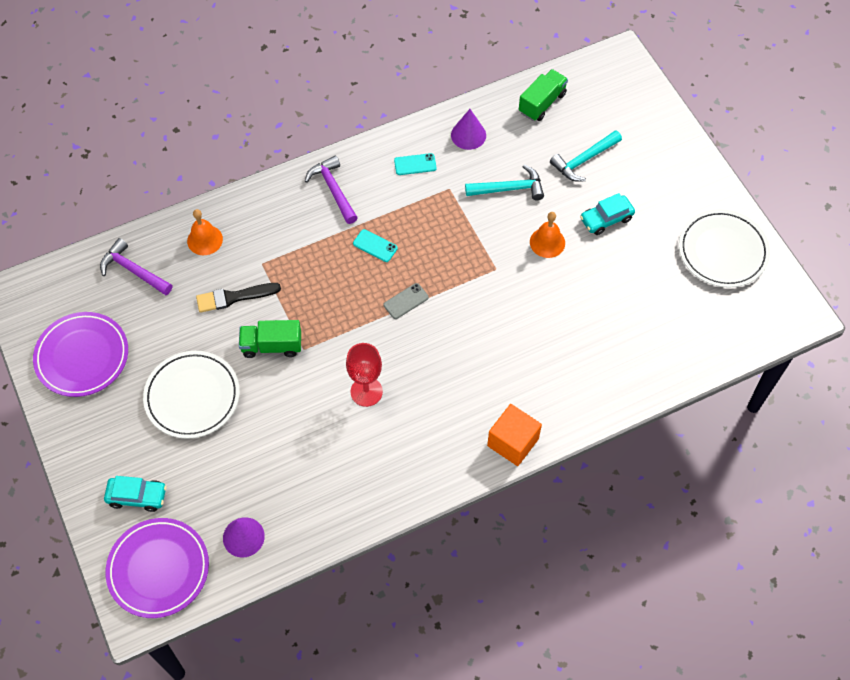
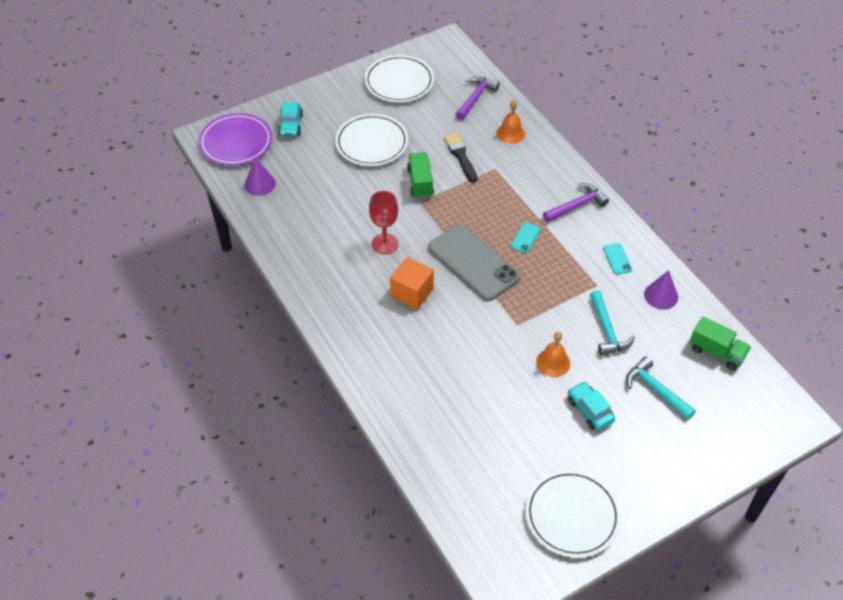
camera: 85 degrees right, 10 degrees down
(82, 356) = (399, 82): purple plate -> white plate
(406, 301) = (473, 263): grey phone -> grey phone, size x2.49
(513, 442) = (345, 345): orange cube -> orange cube (412, 293)

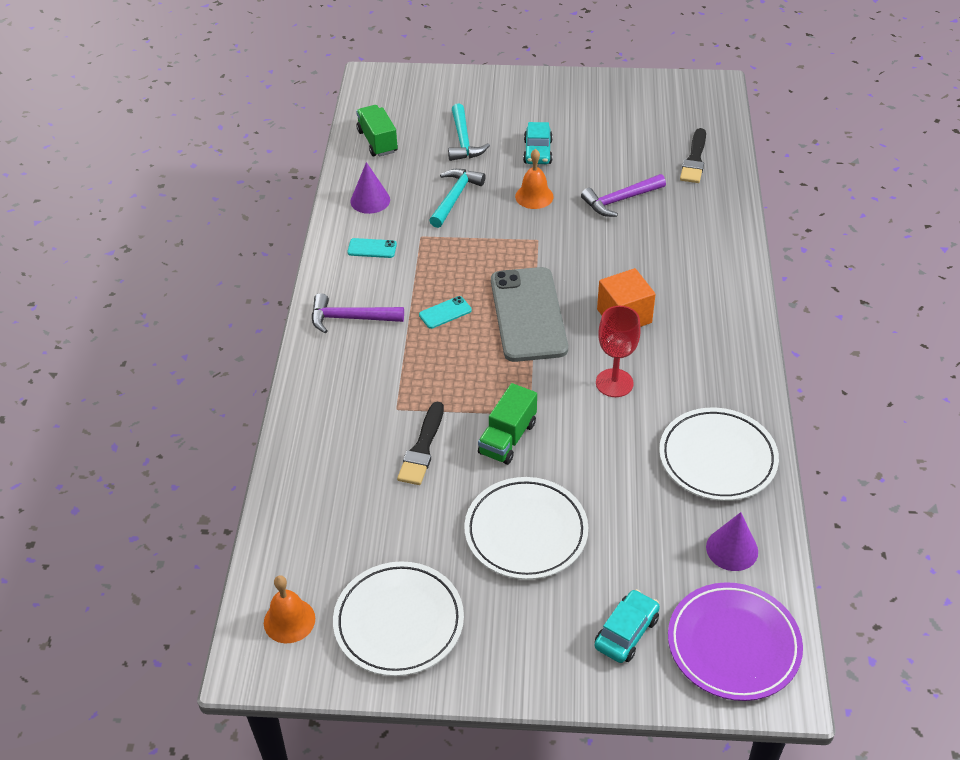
camera: 145 degrees left, 5 degrees down
(461, 473) = (694, 159): none -> black brush
(475, 98) = (316, 527): purple hammer -> purple hammer (620, 200)
(510, 133) = (326, 447): orange bell -> orange bell (289, 620)
(572, 515) = (622, 101): white plate -> white plate (717, 458)
(617, 259) = (372, 248): turquoise phone -> turquoise phone turned 75 degrees clockwise

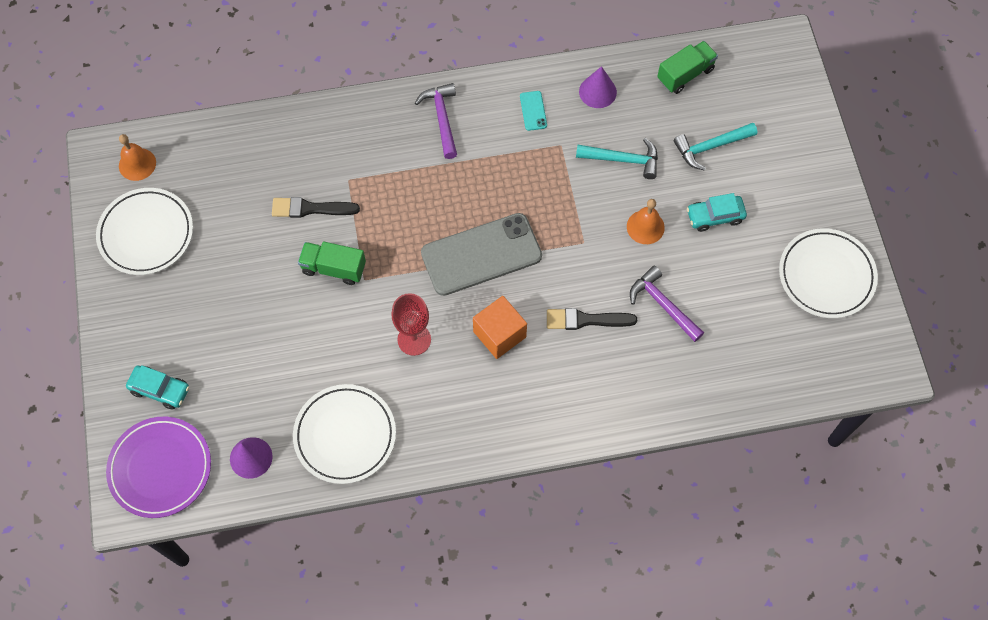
camera: 75 degrees right, 20 degrees up
(445, 312) = (467, 188): turquoise phone -> none
(526, 532) = (241, 301): white plate -> white plate (826, 275)
(694, 159) = (751, 365): black brush -> black brush (586, 320)

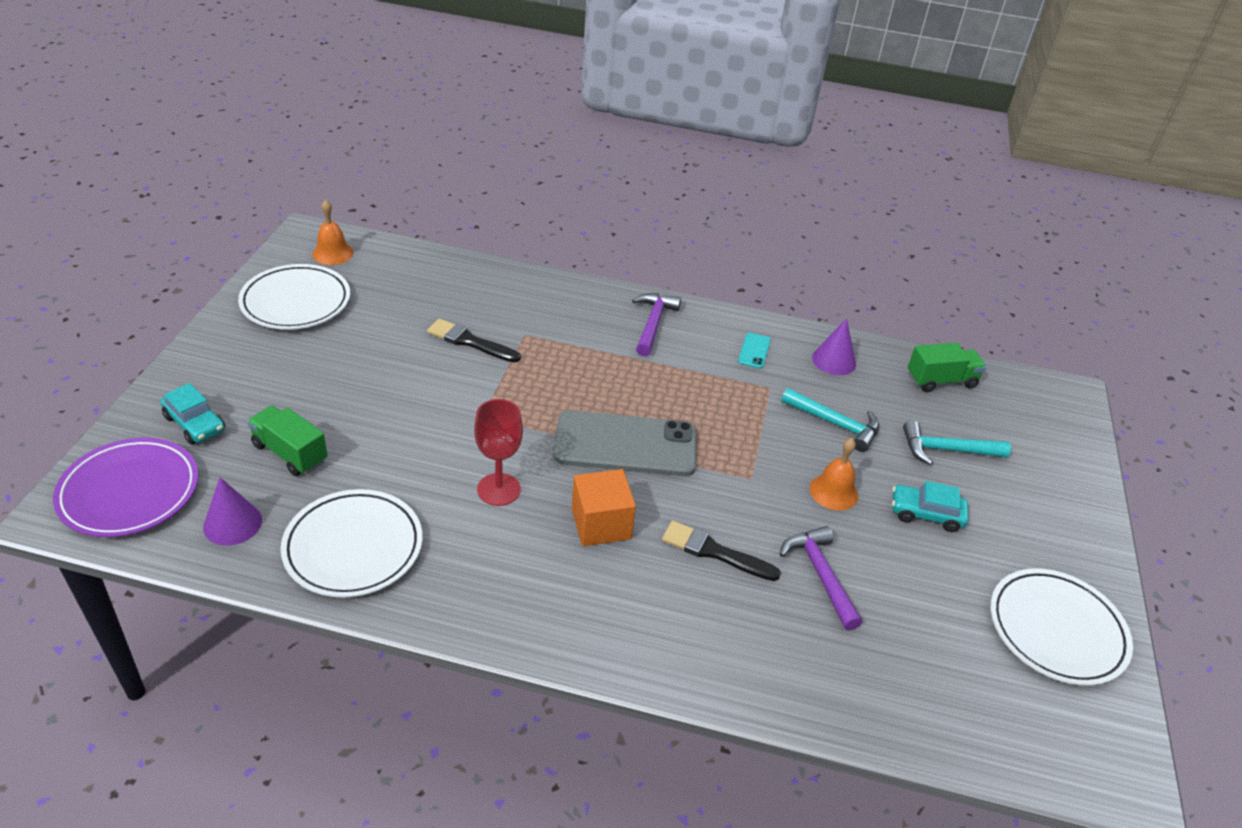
camera: 20 degrees right, 25 degrees down
(334, 268) = (457, 395): green truck -> green truck (290, 453)

